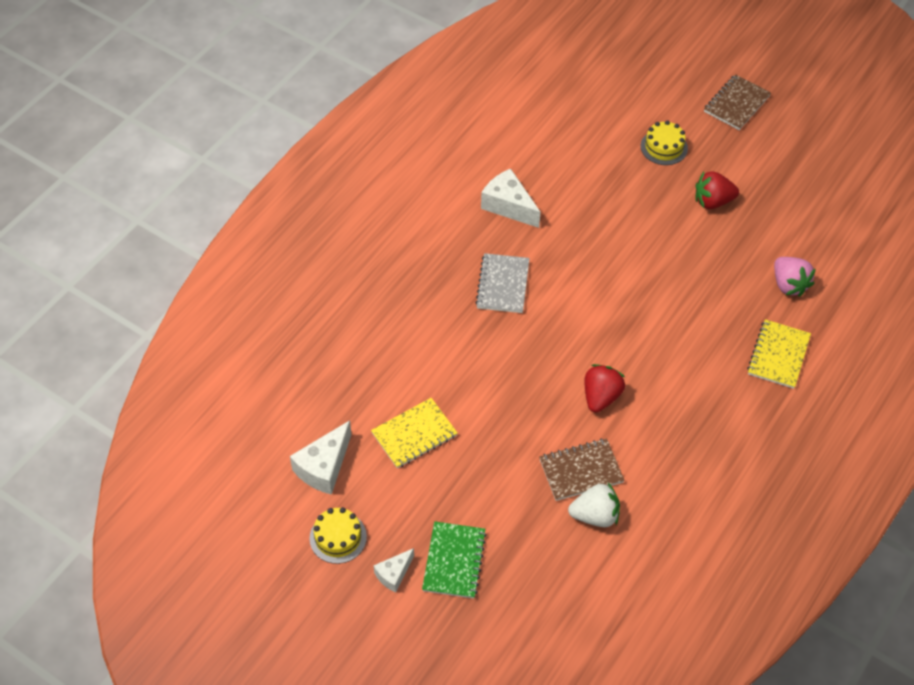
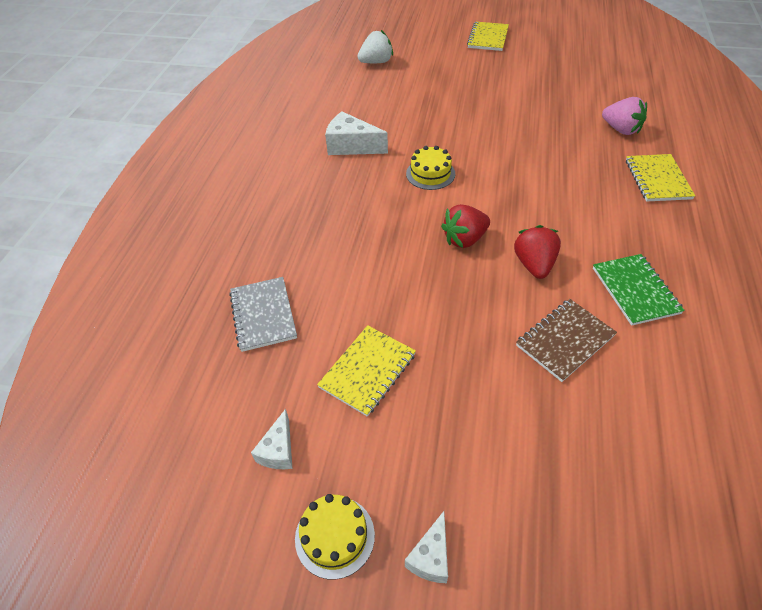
camera: 20 degrees left, 5 degrees down
(324, 467) = (278, 450): white cheese -> white cheese, size x0.59
(454, 561) = (494, 504): green notebook -> green notebook (635, 290)
(503, 285) = (381, 204): grey notebook -> grey notebook (263, 315)
(595, 515) = (612, 381): white strawberry -> white strawberry (376, 62)
(664, 147) = (453, 75): yellow cake -> yellow cake (430, 174)
(712, 201) = (517, 96): red strawberry -> red strawberry (464, 239)
(736, 104) = (488, 38): brown notebook -> yellow notebook

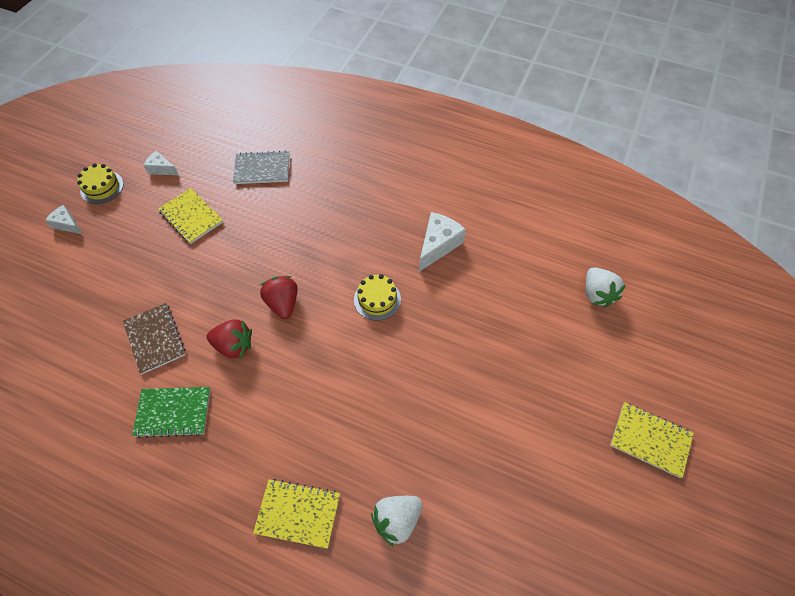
camera: 100 degrees right, 10 degrees up
(621, 129) = (397, 520): pink strawberry -> white strawberry

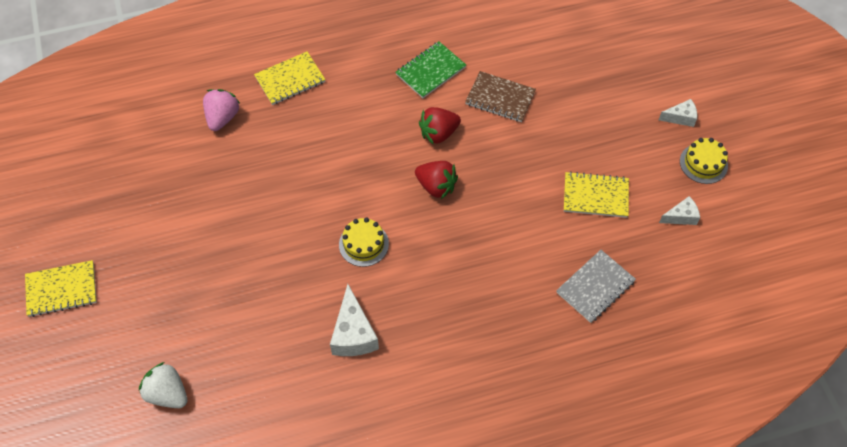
camera: 140 degrees right, 0 degrees up
(397, 520) = (222, 118): white strawberry -> pink strawberry

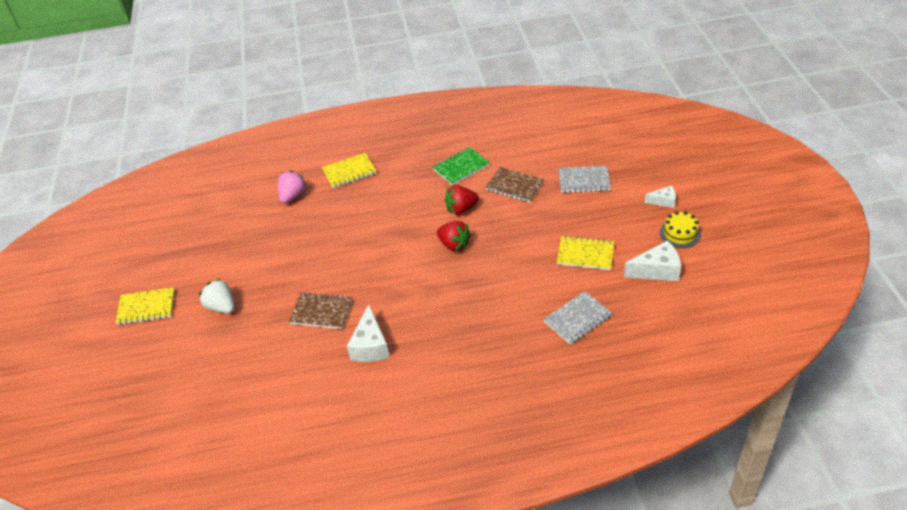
camera: 10 degrees right, 15 degrees down
(167, 393) = (213, 382): white strawberry -> white strawberry (222, 307)
(286, 288) = (321, 312): none -> brown notebook
(363, 244) = (389, 283): yellow cake -> none
(583, 89) = (584, 180): none -> grey notebook
(681, 216) = (657, 270): white cheese -> white cheese, size x1.68

